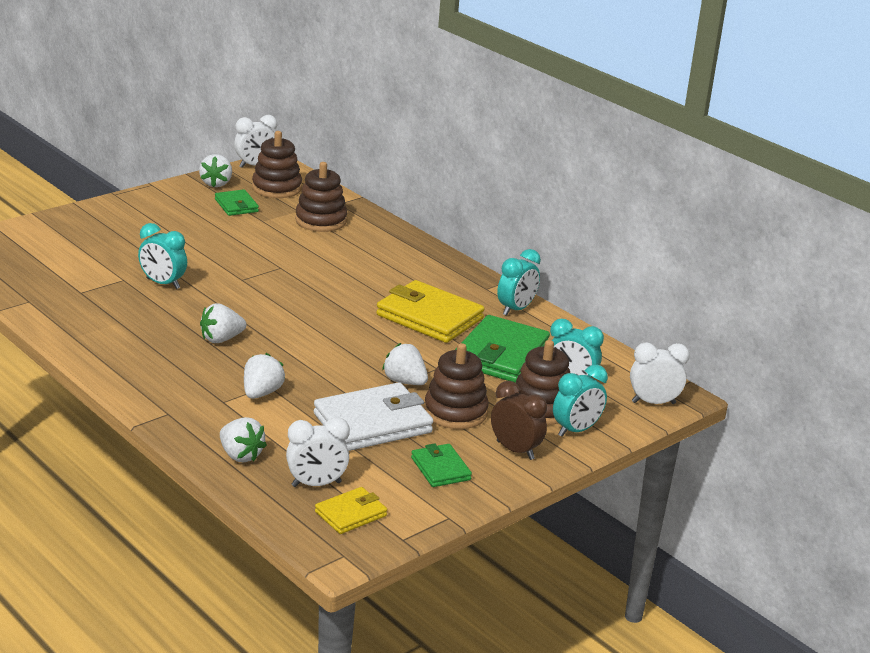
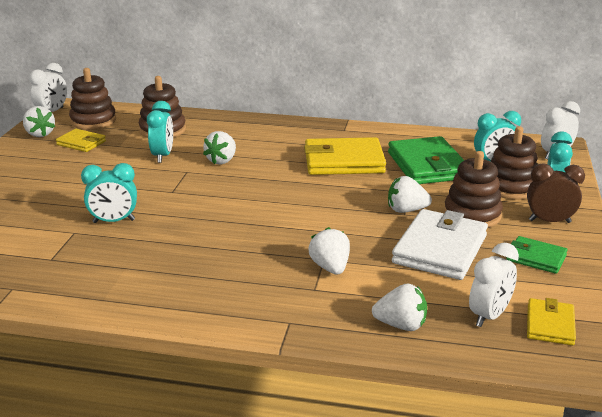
camera: 35 degrees left, 0 degrees up
(221, 339) = (231, 242): white strawberry -> white strawberry (222, 160)
(236, 205) = (81, 143): green wallet -> yellow wallet
(516, 309) = (384, 135): turquoise clock -> turquoise clock (162, 156)

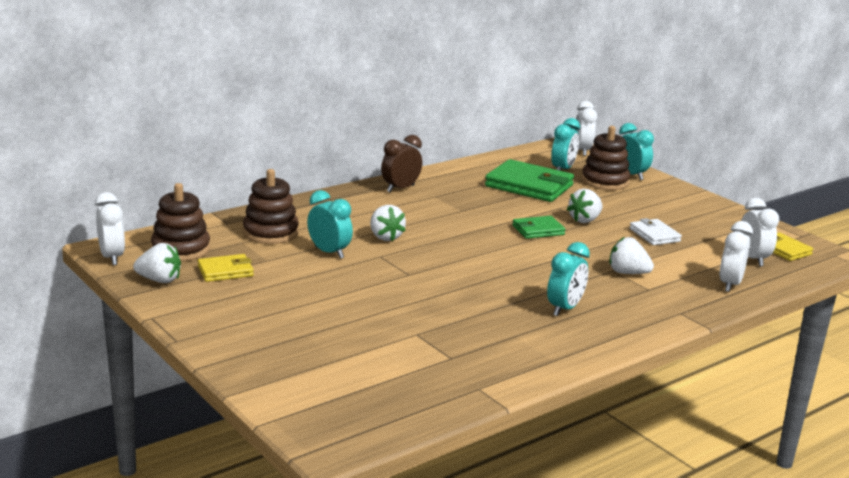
camera: 50 degrees left, 5 degrees down
(114, 221) = (424, 312): turquoise clock -> turquoise clock (564, 309)
(344, 161) = (471, 204): yellow wallet -> none
(401, 325) = (730, 284): white strawberry -> white clock
(440, 249) = (654, 235): white wallet -> white wallet, size x0.54
(472, 215) = (624, 207): brown stacking toy -> none
(536, 258) = (705, 218): green wallet -> green wallet (538, 230)
(549, 221) = (667, 194): brown clock -> brown clock (400, 188)

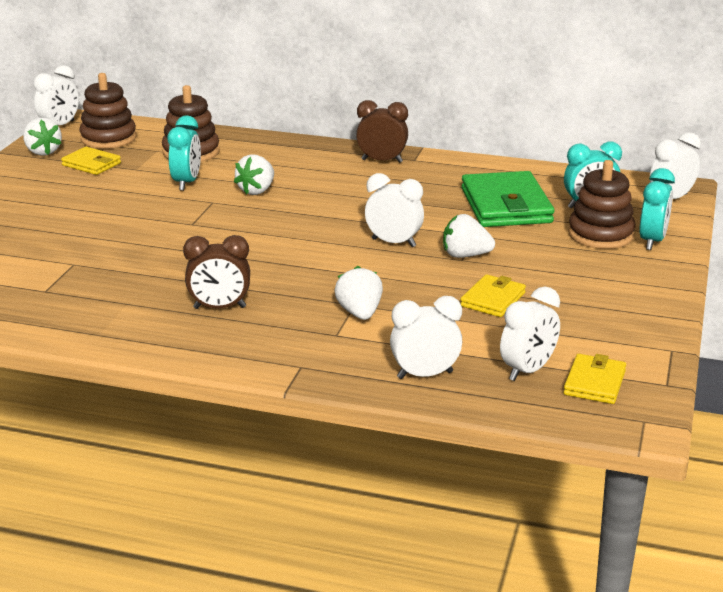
camera: 55 degrees right, 5 degrees up
(538, 230) = (393, 243): green wallet -> white clock
(564, 309) = (219, 307): turquoise clock -> brown clock
(654, 235) = (493, 299): white wallet -> yellow wallet

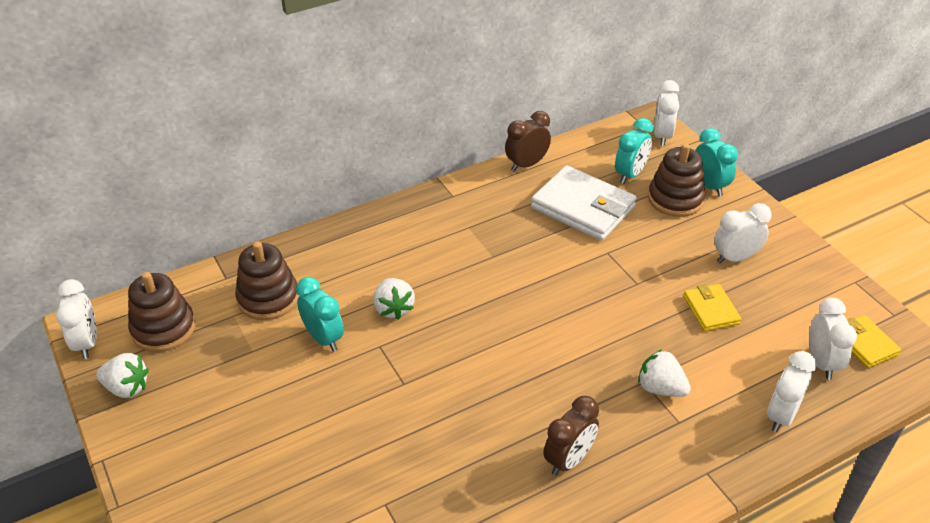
camera: 45 degrees left, 15 degrees up
(91, 164) = (201, 372): yellow wallet -> none
(382, 161) = (433, 212): brown clock -> brown clock (526, 164)
(393, 243) = (573, 298): white clock -> white clock (735, 258)
(465, 255) = (633, 278): white strawberry -> none
(506, 206) = (583, 207): green wallet -> white wallet

